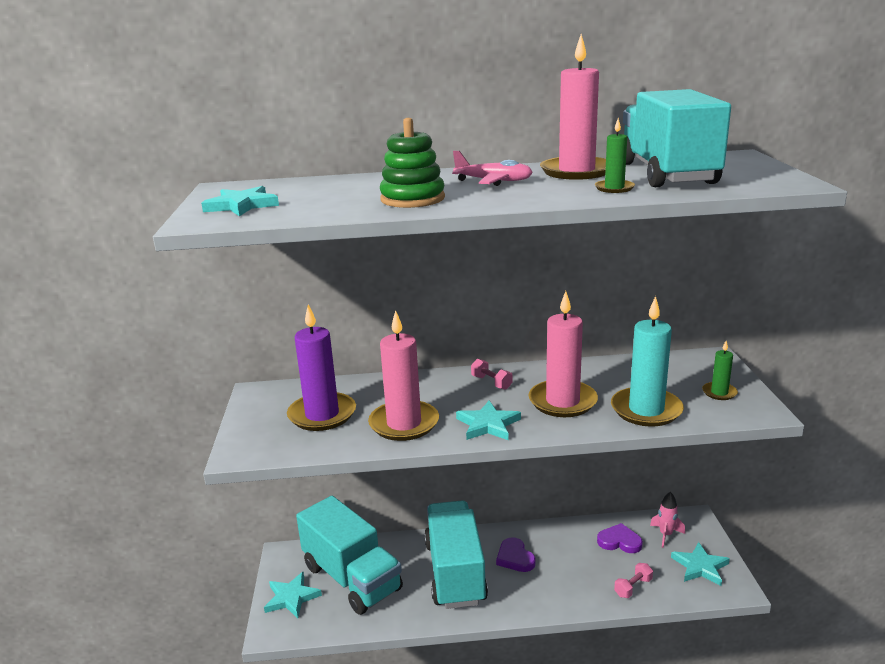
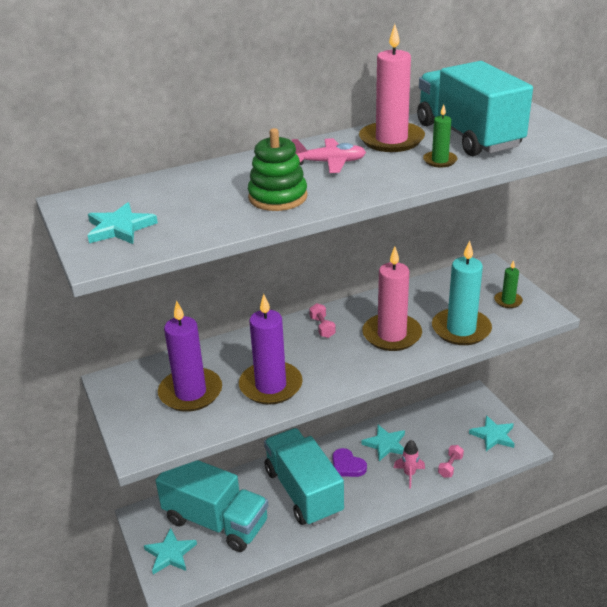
camera: 20 degrees left, 10 degrees up
(404, 424) = (271, 386): pink candle -> purple candle
(488, 424) = (343, 371): turquoise star -> turquoise star (385, 444)
(491, 382) = (322, 327): pink dumbbell -> pink dumbbell turned 45 degrees clockwise
(619, 541) = (424, 429): purple heart -> none
(665, 535) = (458, 415): pink rocket -> pink rocket (409, 474)

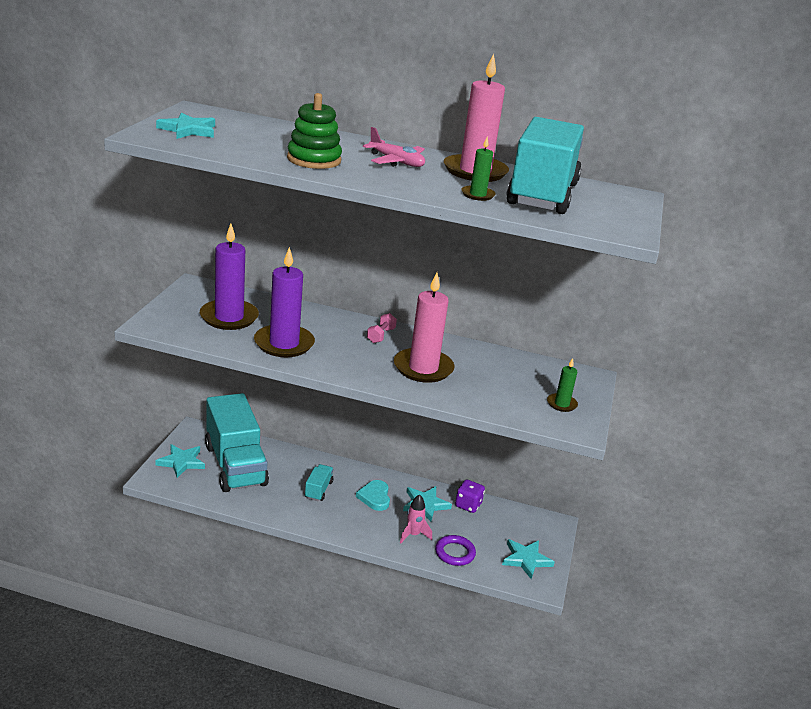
camera: 35 degrees right, 5 degrees down
(303, 491) = (318, 490): turquoise truck -> turquoise truck, size x0.41
(347, 465) = (375, 497): purple heart -> turquoise heart
(410, 423) = (468, 505): none -> purple dice
(450, 466) = (455, 553): pink dumbbell -> purple ring
(461, 329) = (484, 396): turquoise candle -> none

